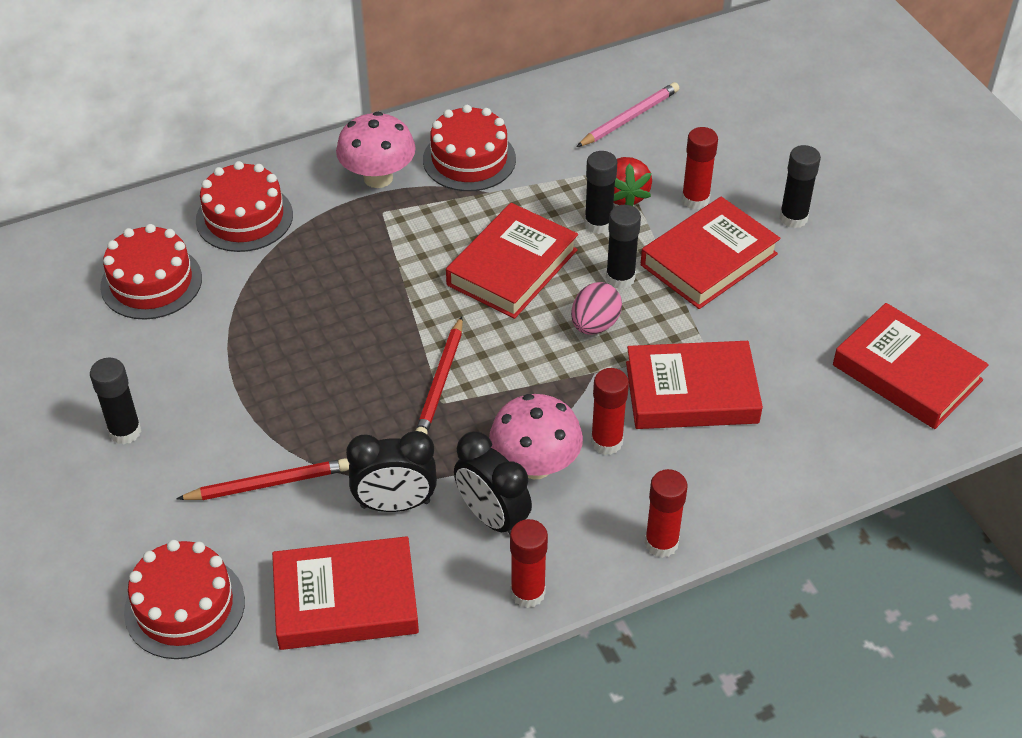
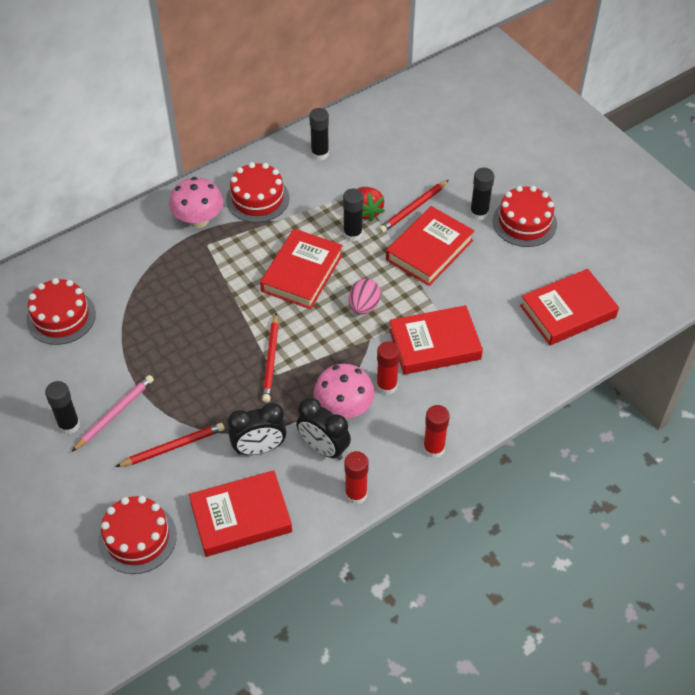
camera: 10 degrees left, 5 degrees up
(244, 217) = (114, 261): red cake -> red cake (524, 222)
(620, 278) = (374, 271): black glue stick -> black glue stick (320, 154)
(629, 118) = (359, 154): pink pencil -> pink pencil (115, 413)
(695, 200) = (413, 208): red glue stick -> red pencil
(906, 373) = (568, 311): red book -> red book turned 60 degrees counterclockwise

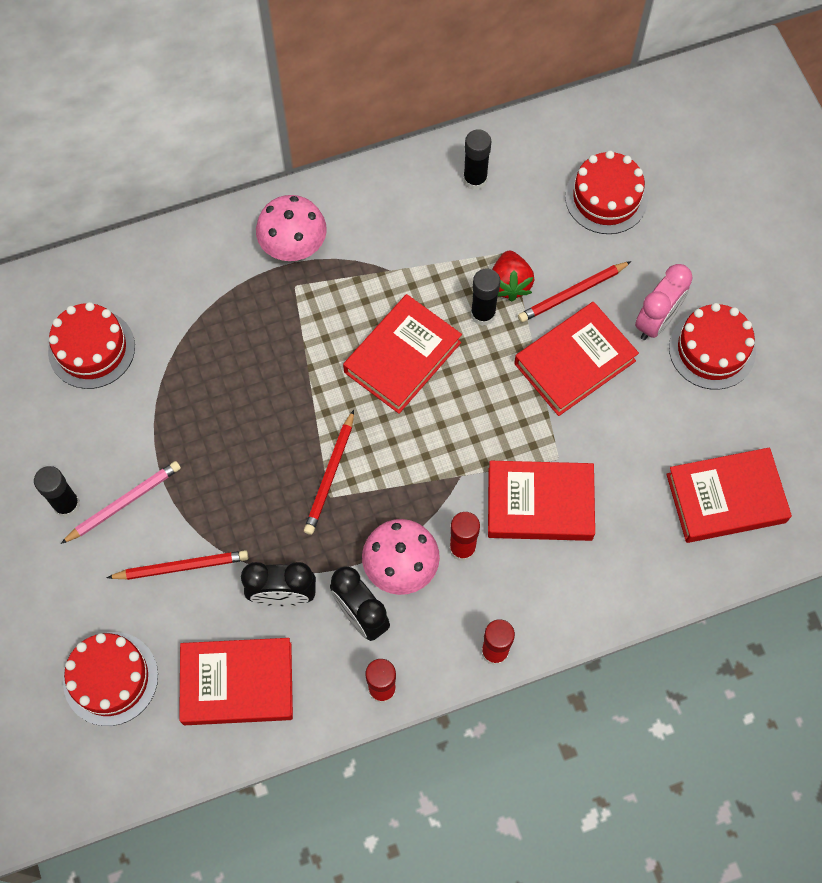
camera: 15 degrees right, 15 degrees up
(257, 198) = (376, 231): red cake -> red cake (606, 197)
(364, 306) = (466, 426): pink egg -> none
(479, 213) = (656, 321): black glue stick -> pink clock

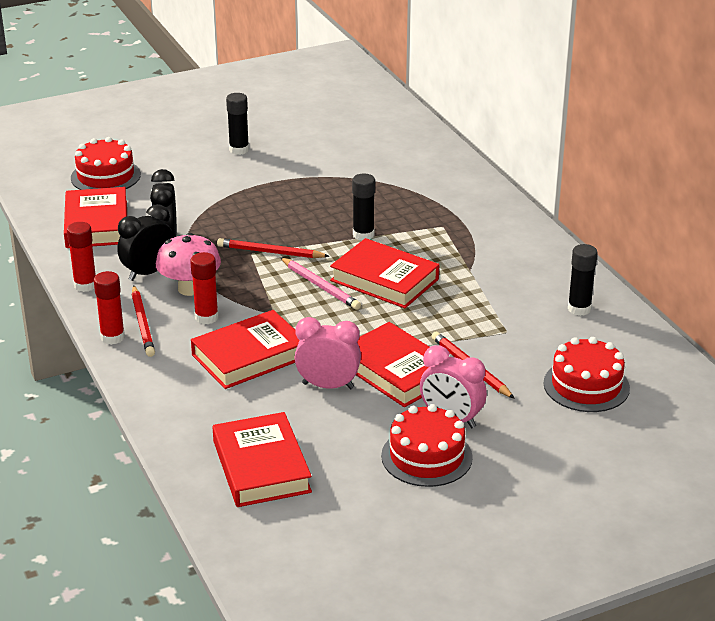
camera: 85 degrees right, 35 degrees down
(91, 349) = (367, 148): red cake -> none
(124, 502) = (241, 170): pink pencil -> pink pencil (320, 286)
(182, 567) = (190, 196): red pencil -> red pencil (142, 324)
(293, 246) = (480, 223): pink mushroom -> none
(483, 314) = (436, 319): black glue stick -> black glue stick (363, 235)
(509, 284) = (472, 332): red strawberry -> none
(540, 504) = (249, 356): red book -> red book turned 60 degrees clockwise
(597, 429) = (328, 386): none -> pink clock

